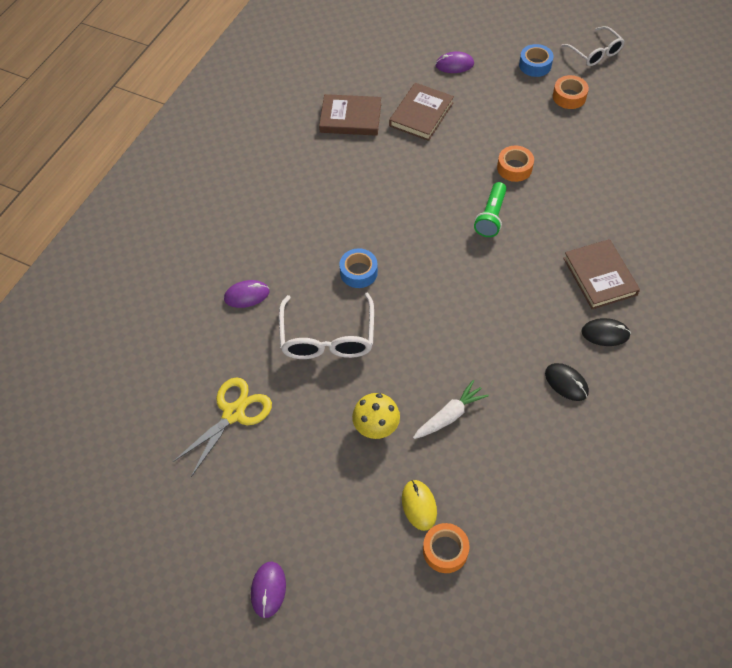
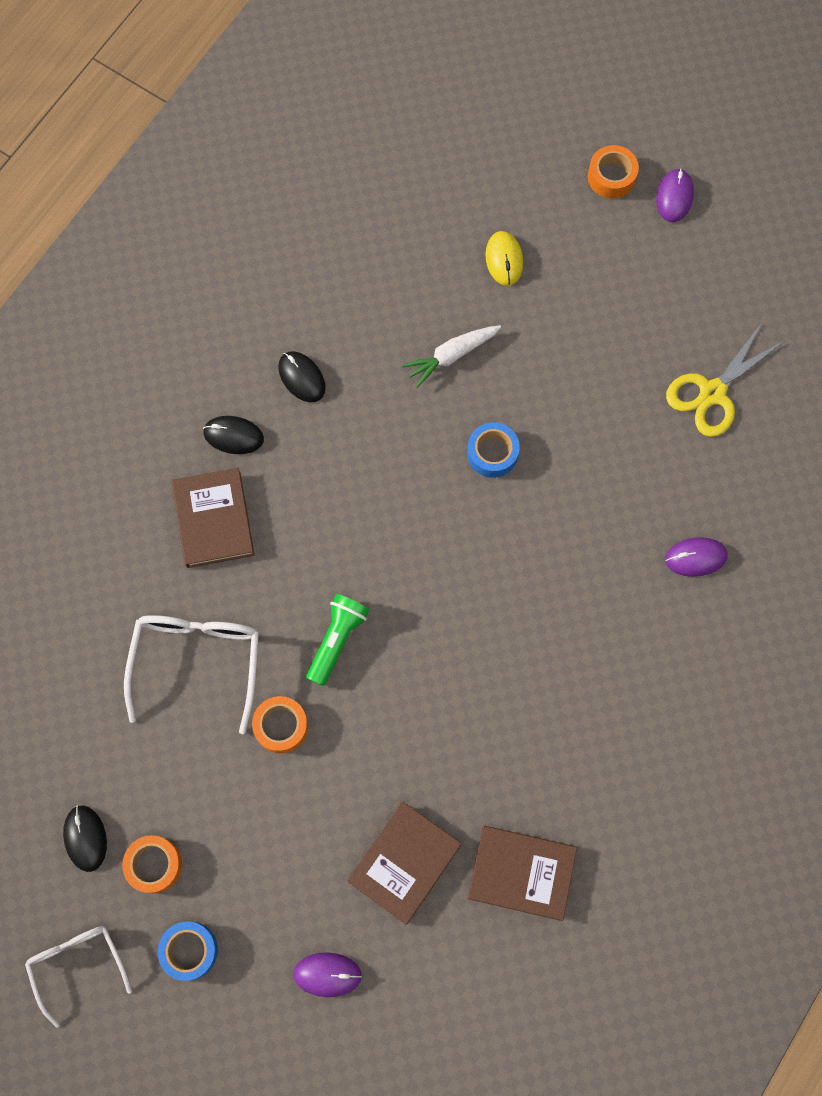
camera: 175 degrees left, 15 degrees up
(327, 337) = (590, 480): white glasses -> white glasses (197, 662)
(358, 272) = (539, 573): blue tape -> blue tape (492, 453)
(376, 426) = (541, 354): yellow mushroom -> none
(445, 550) = (483, 211): orange tape -> orange tape (611, 176)
(614, 103) = (85, 838): none -> black mouse

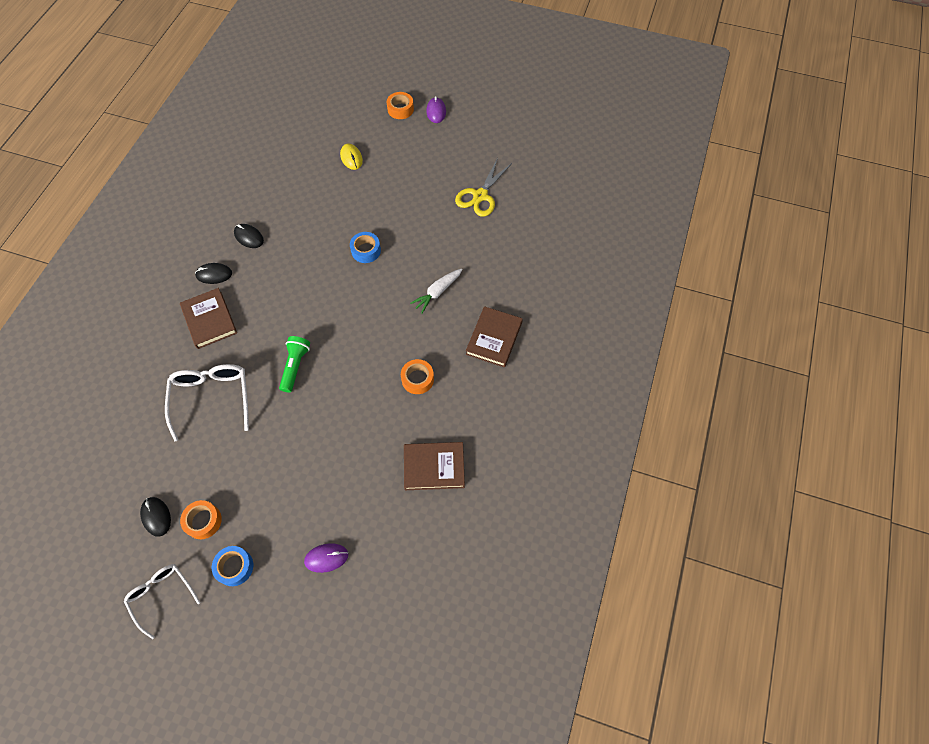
camera: 15 degrees left, 10 degrees down
(281, 726) = (270, 421): orange tape -> orange tape (417, 379)
(404, 863) = (361, 479): brown book -> brown book (494, 338)
(451, 356) = (332, 209): white carrot -> white carrot (437, 292)
(695, 557) = (492, 276): purple mouse -> none

